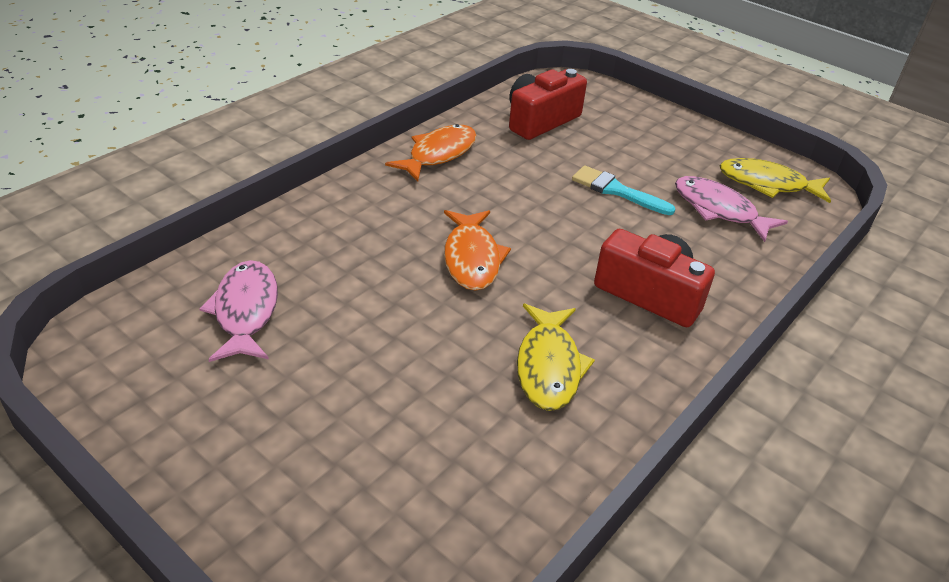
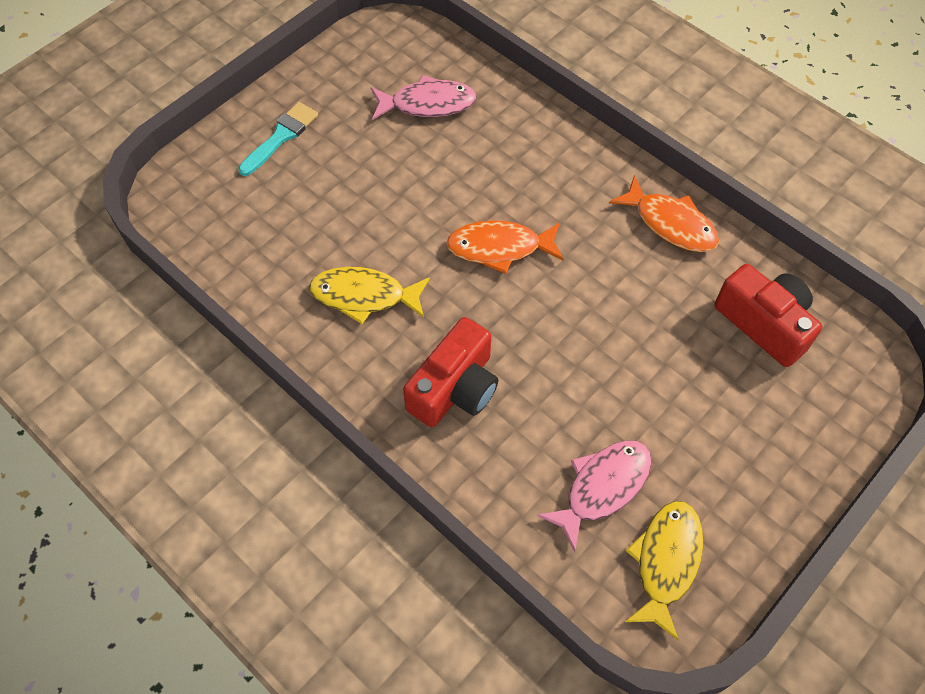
camera: 95 degrees right, 20 degrees up
(616, 191) = (626, 385): turquoise brush -> turquoise brush (281, 137)

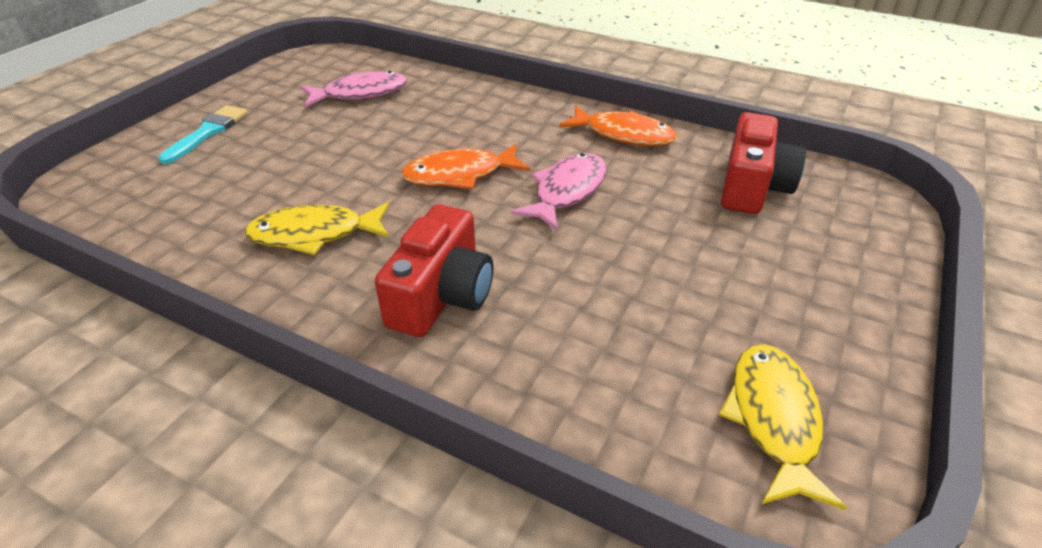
camera: 15 degrees left, 20 degrees down
(602, 487) = (656, 357): pink fish -> pink fish (567, 191)
(764, 323) = (752, 186): red camera -> red camera turned 75 degrees clockwise

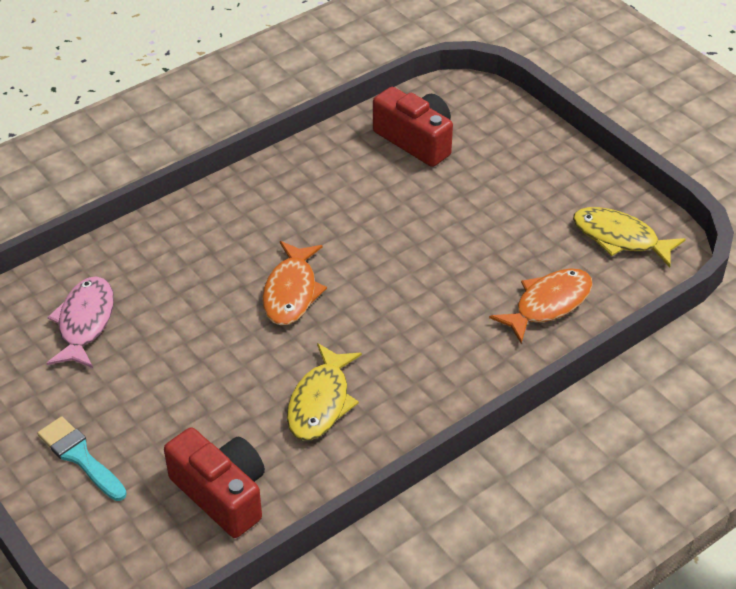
camera: 65 degrees left, 5 degrees up
(442, 295) = (440, 345): red camera -> red camera (222, 493)
(567, 191) = (358, 238): pink fish -> none
(624, 134) = (298, 174): orange fish -> orange fish (548, 304)

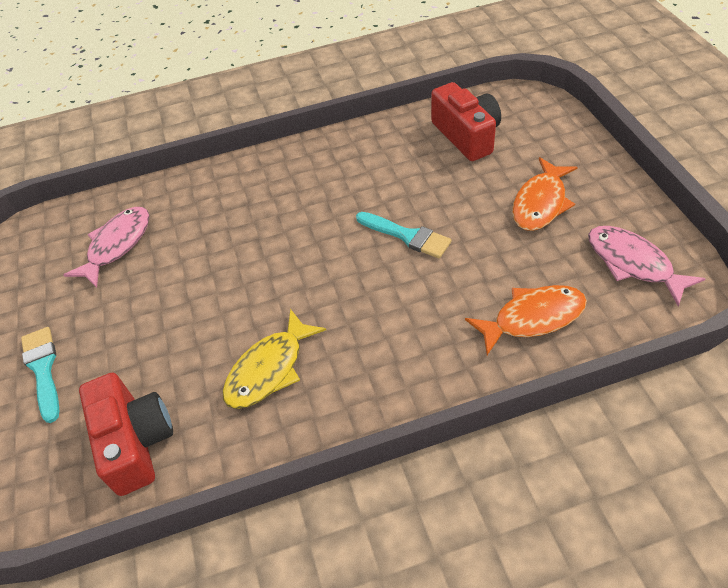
camera: 25 degrees right, 5 degrees up
(291, 292) = (295, 253): orange fish -> orange fish (540, 203)
(399, 253) = (407, 236): none -> turquoise brush
(620, 238) = (633, 263): yellow fish -> pink fish

